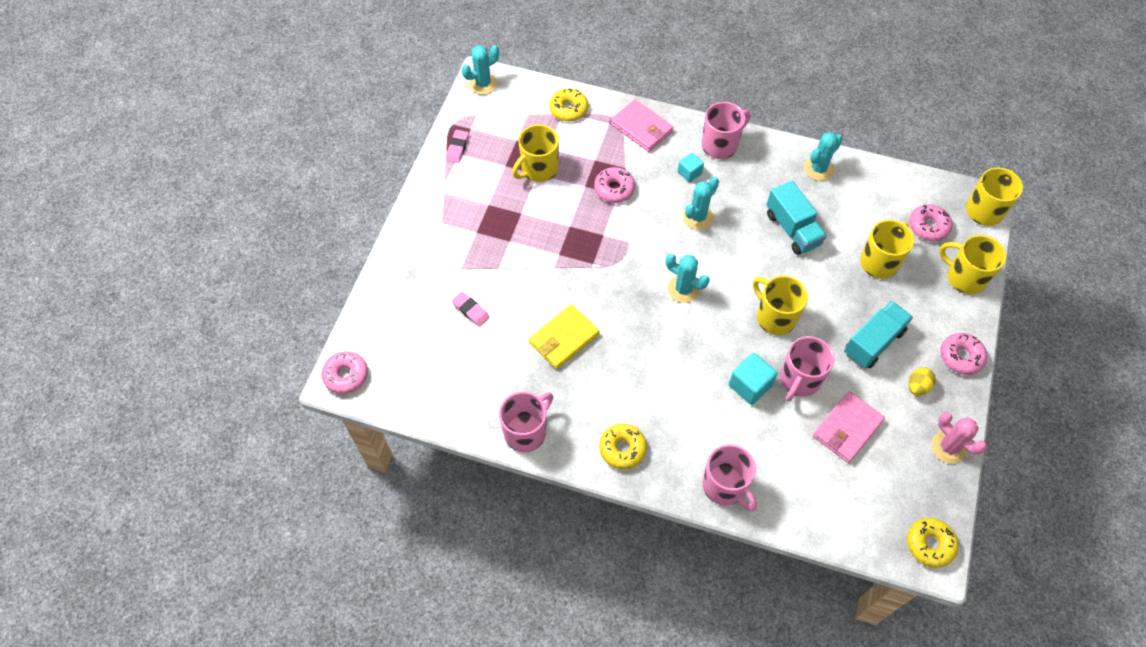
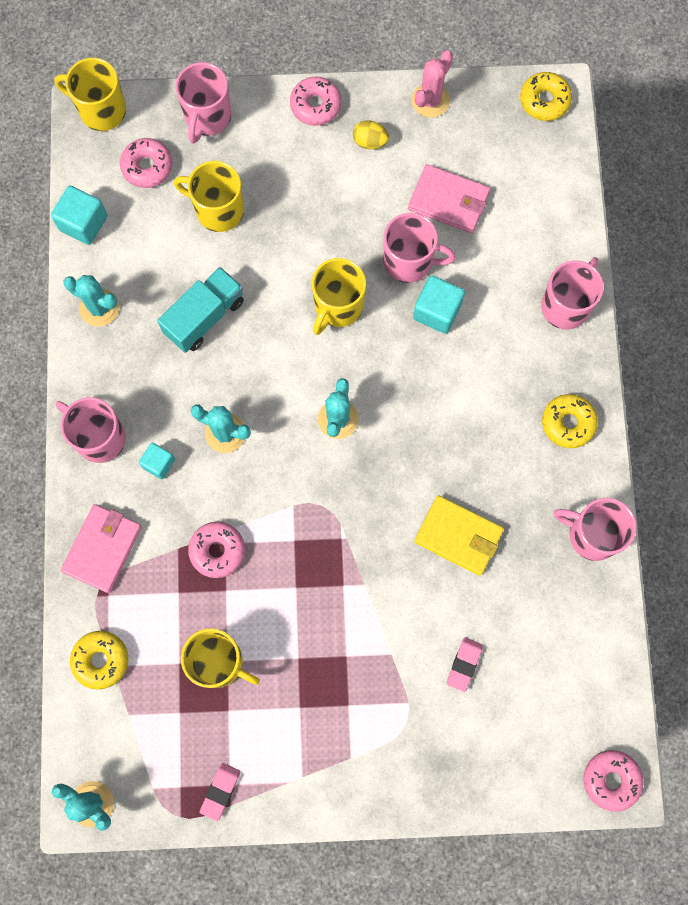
camera: 110 degrees left, 15 degrees up
(457, 148) = (220, 791): pink eraser -> pink eraser turned 60 degrees counterclockwise
(873, 342) = (331, 196): turquoise truck -> none
(889, 176) = (83, 223): none -> turquoise cube
(964, 277) = (207, 117): yellow mug -> pink mug

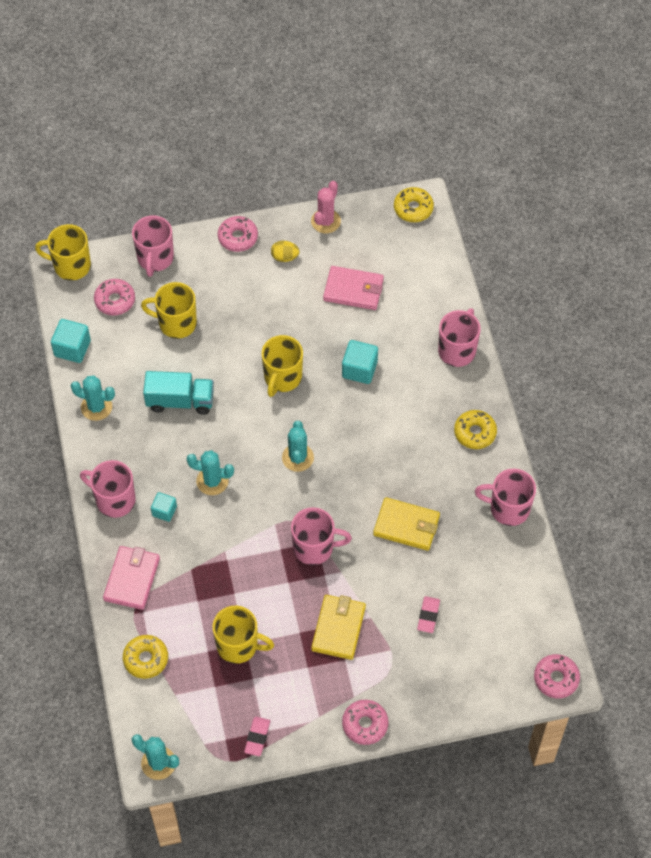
camera: 10 degrees left, 15 degrees down
(204, 317) = (180, 401): turquoise truck -> turquoise truck turned 60 degrees clockwise
(217, 551) = (222, 566): pink donut -> pink donut (365, 724)
(348, 661) = (338, 628): none -> yellow wallet
(409, 261) = (331, 337): pink mug -> pink mug (314, 547)

